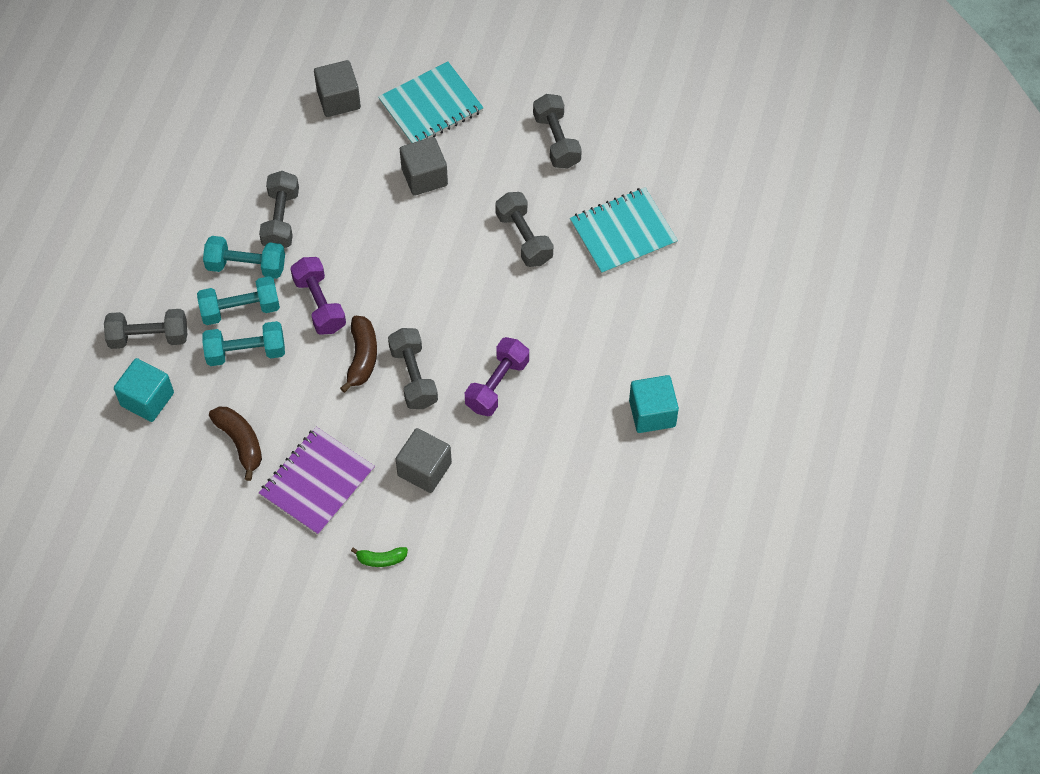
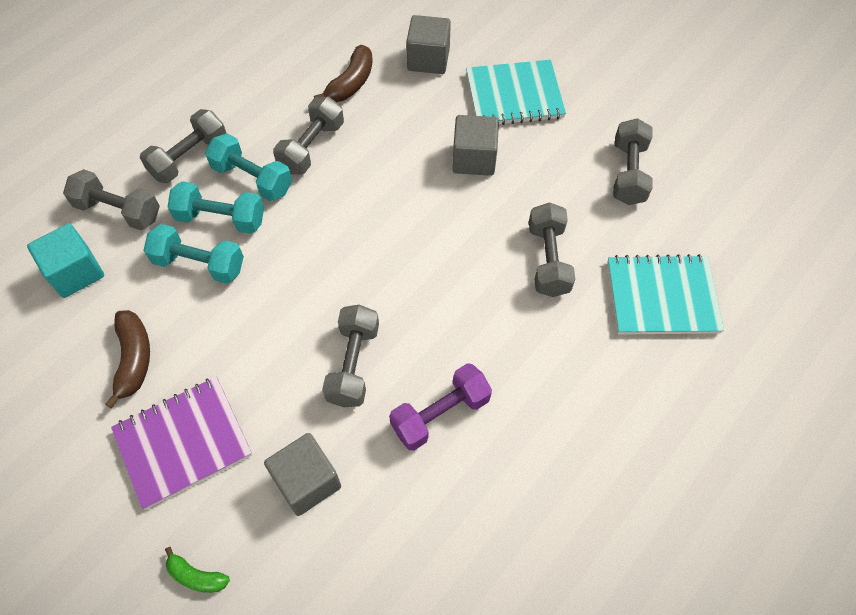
camera: 25 degrees right, 0 degrees up
(180, 269) = (189, 158): none -> grey dumbbell
(319, 304) = (300, 244): purple dumbbell -> none
(362, 357) = (311, 319): brown banana -> brown banana (351, 83)
(652, 413) = (610, 533): turquoise cube -> none

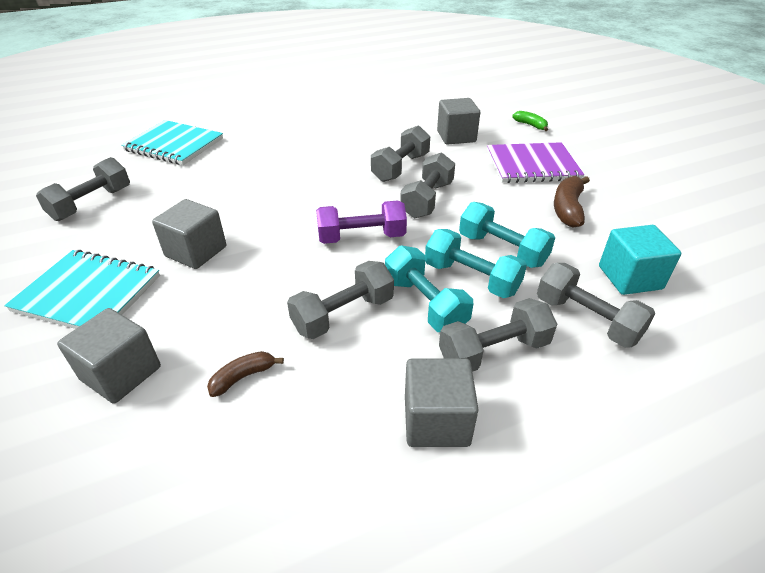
camera: 155 degrees left, 20 degrees down
(217, 101) = (436, 420): none -> grey cube
(351, 83) = (243, 377): brown banana -> brown banana, size x0.62
(440, 414) = (360, 139): purple dumbbell -> purple dumbbell (361, 237)
(548, 260) = (219, 177): grey dumbbell -> grey dumbbell (427, 200)

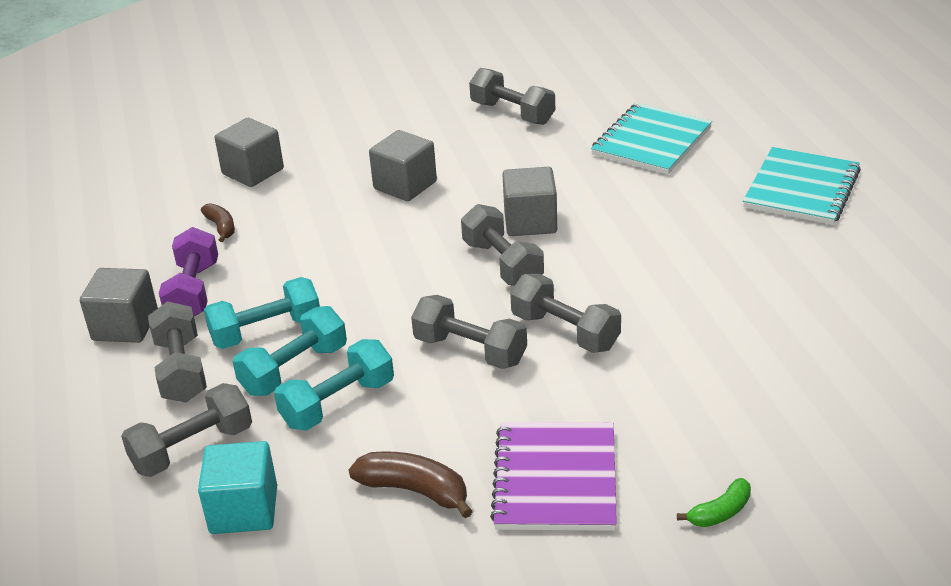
camera: 100 degrees right, 5 degrees down
(88, 293) = (358, 139): turquoise notebook -> turquoise notebook (801, 189)
(343, 314) = (273, 278): grey dumbbell -> grey dumbbell (502, 264)
(361, 237) = (398, 292): purple dumbbell -> purple dumbbell (193, 291)
(456, 136) = (670, 402): grey cube -> grey cube (530, 222)

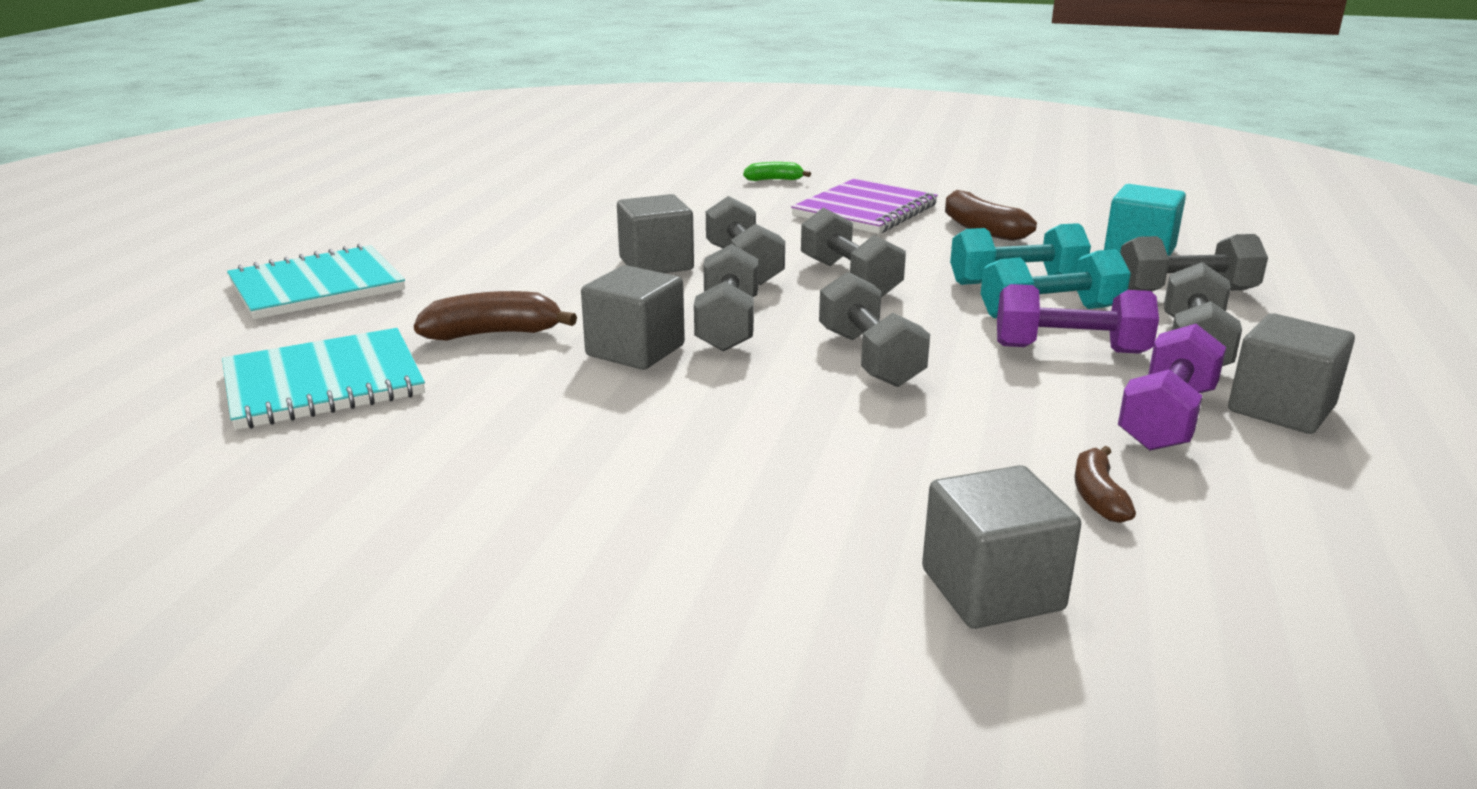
camera: 150 degrees left, 10 degrees down
(266, 331) = (1070, 349): turquoise dumbbell -> purple dumbbell
(405, 185) = (734, 452): grey cube -> grey cube (656, 264)
(512, 113) = (393, 509): grey dumbbell -> grey dumbbell (869, 358)
(627, 201) = (493, 334): none -> brown banana

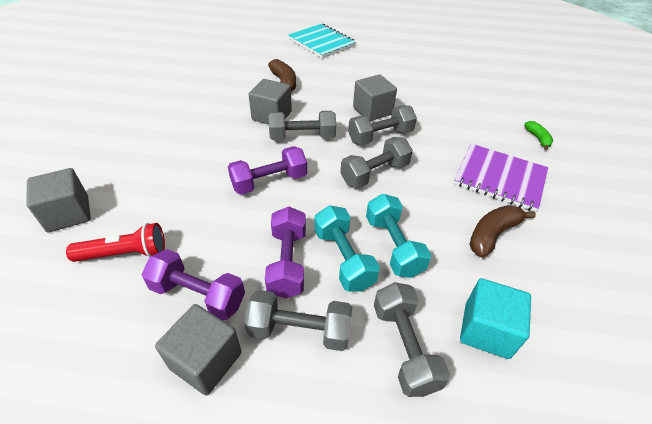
camera: 80 degrees right, 20 degrees up
(323, 383) = (240, 60): turquoise notebook -> none
(869, 358) = (269, 182): grey dumbbell -> purple dumbbell
(1098, 496) = (125, 253): brown banana -> red flashlight

